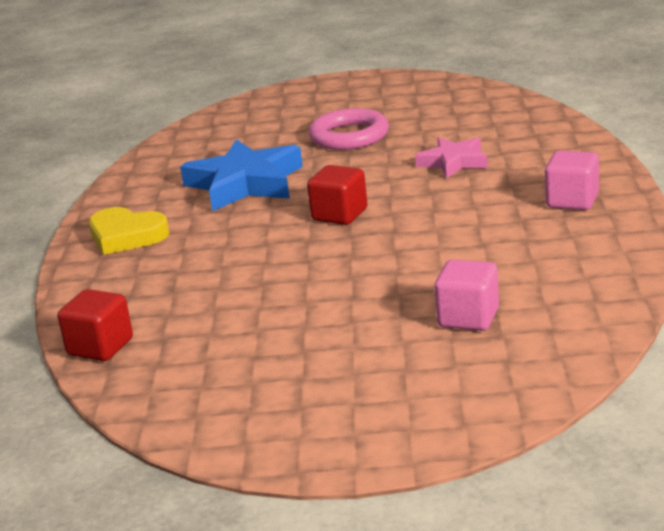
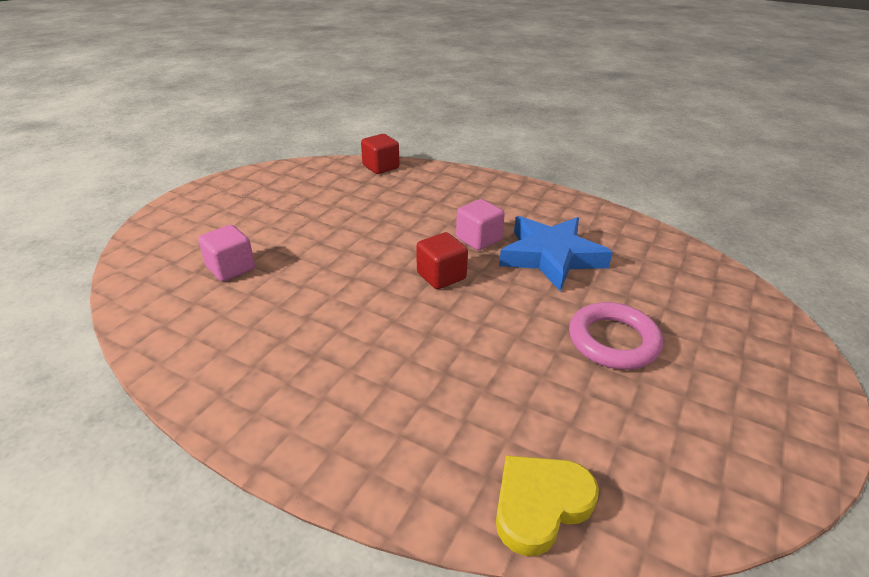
camera: 115 degrees right, 10 degrees up
(126, 236) = (510, 198): yellow heart -> yellow heart (540, 504)
(454, 162) = (476, 375): pink star -> none
(572, 201) = (303, 403): pink cube -> pink cube (478, 239)

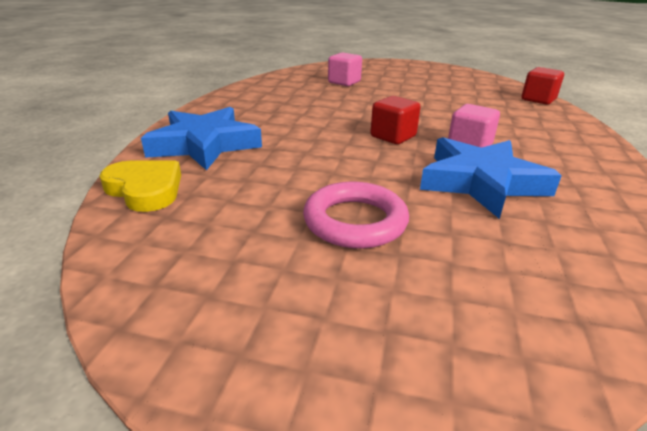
camera: 75 degrees right, 5 degrees down
(413, 439) = (204, 144): none -> blue star

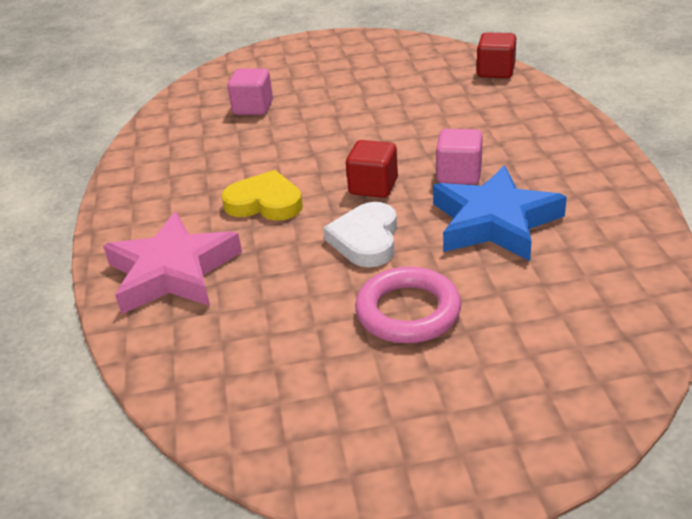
camera: 20 degrees left, 5 degrees up
(145, 189) = (169, 354): yellow heart -> yellow heart (265, 203)
(204, 144) = (172, 272): blue star -> pink star
(360, 164) = (366, 240): none -> white heart

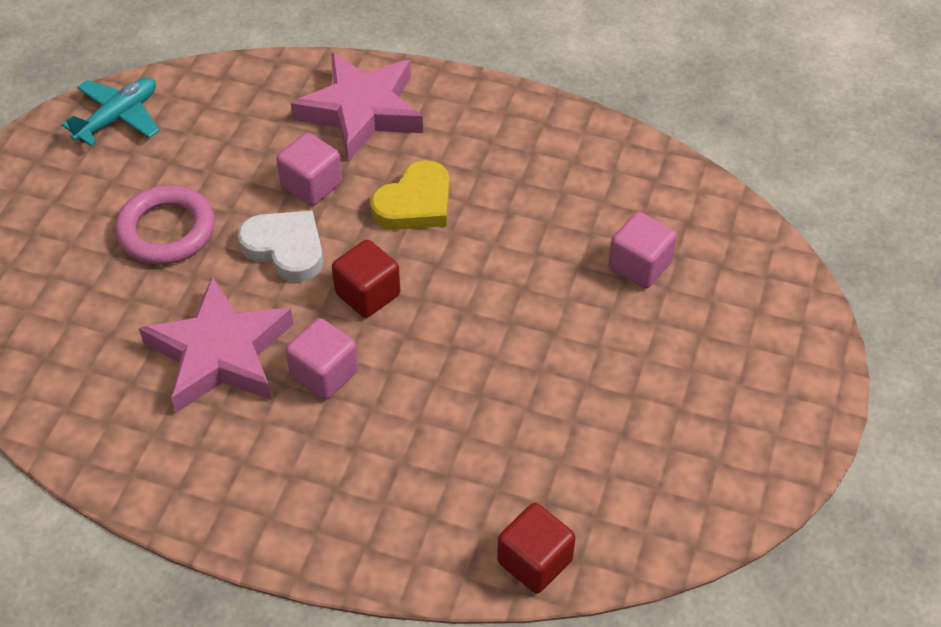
camera: 115 degrees right, 15 degrees up
(285, 258) = (311, 185): none -> pink cube
(289, 433) = (118, 118): none -> turquoise plane
(494, 222) = (220, 353): blue star -> pink star

